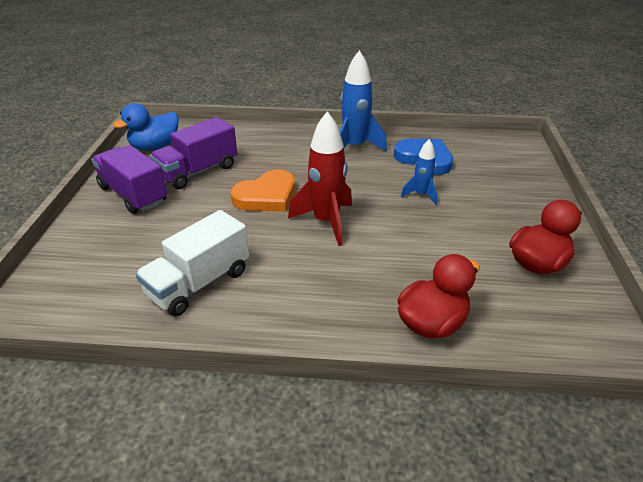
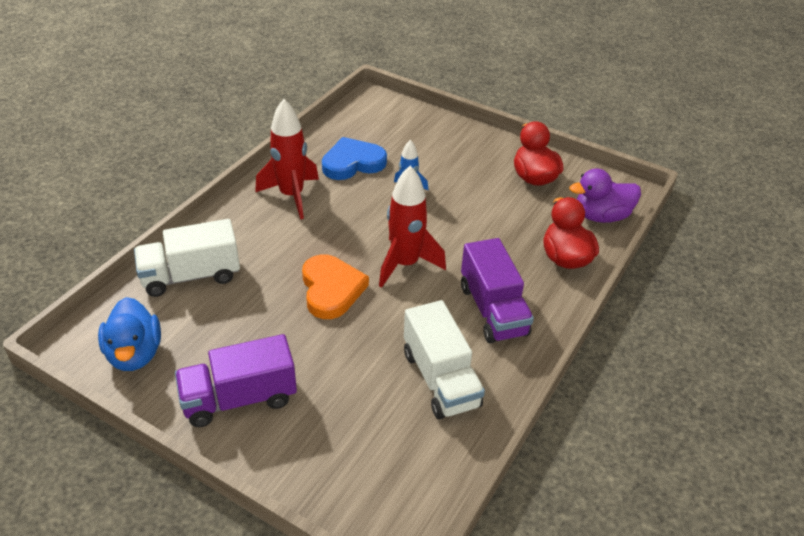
camera: 65 degrees left, 5 degrees up
(198, 171) = (235, 329): purple truck -> purple truck (493, 310)
(237, 140) = (191, 276): none -> white truck
(354, 147) = (291, 196): blue rocket -> red rocket
(536, 335) = (601, 216): none -> purple duck

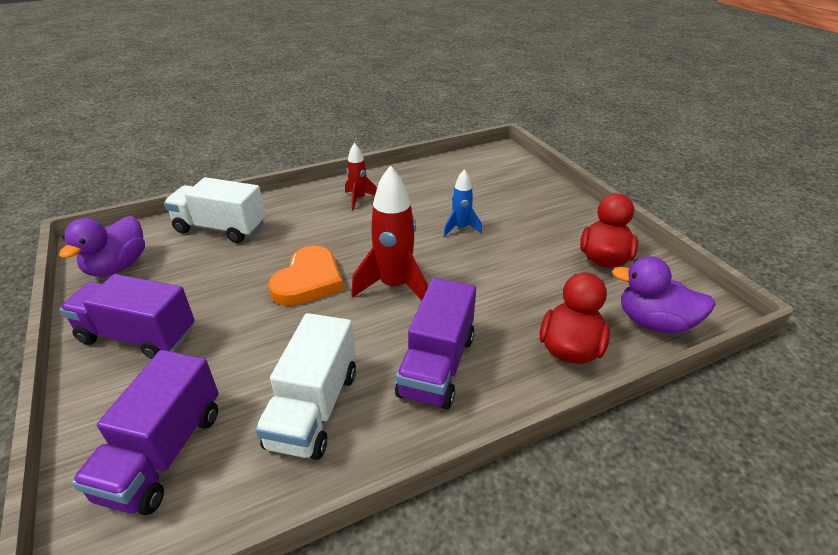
camera: 35 degrees right, 5 degrees down
(135, 354) = (117, 266): blue duck -> purple duck
(291, 196) = (359, 199): red rocket -> red rocket, size x0.57
(353, 163) = (435, 191): blue heart -> none
(370, 460) = (163, 453): none -> purple truck

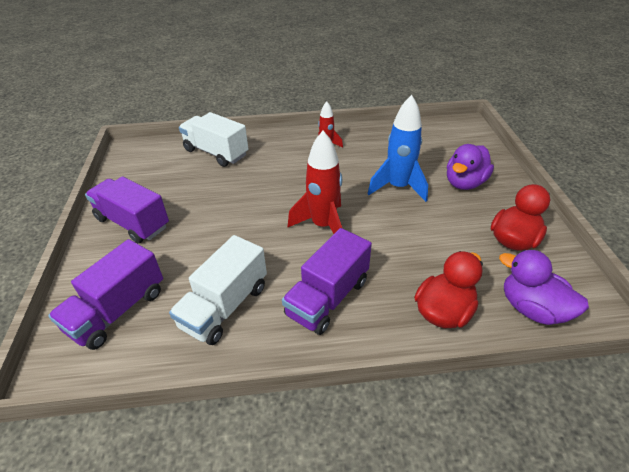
camera: 20 degrees right, 5 degrees up
(117, 266) = (139, 169): purple duck -> purple duck (464, 183)
(308, 281) = (261, 207): orange heart -> none
(460, 228) = (398, 187): blue rocket -> blue rocket, size x1.77

